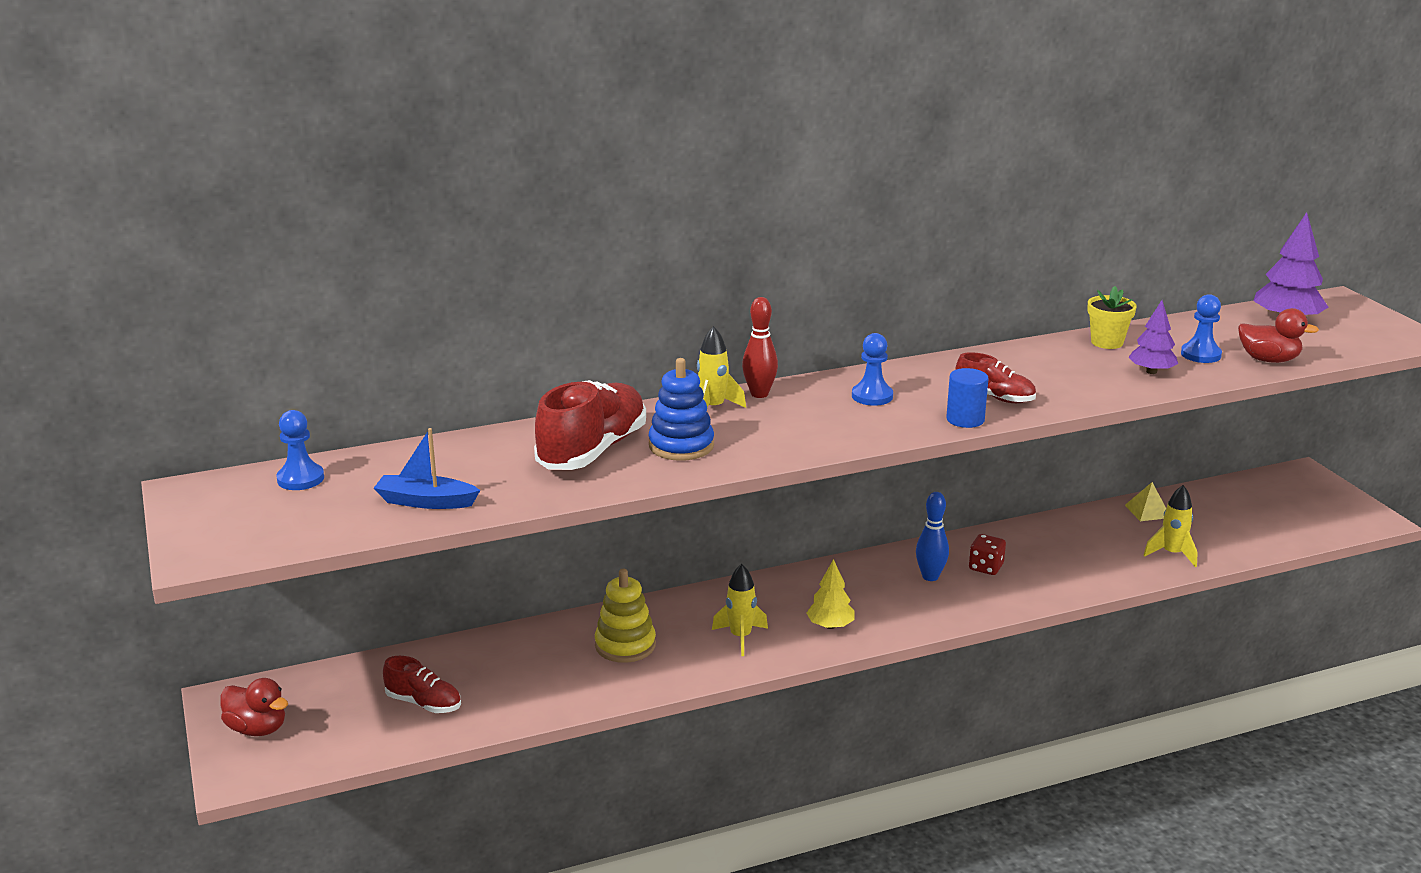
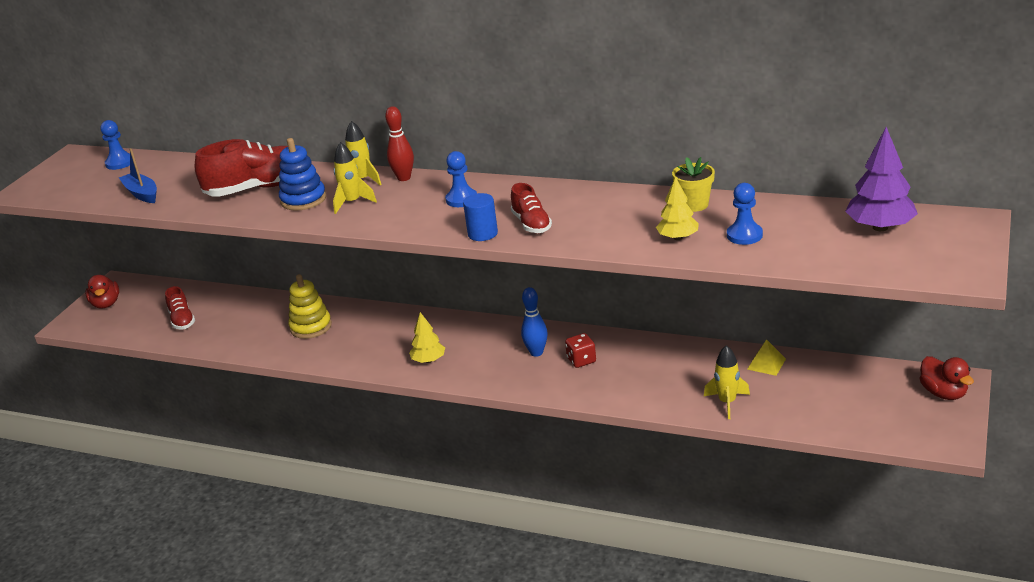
camera: 45 degrees right, 5 degrees up
(740, 637) = (372, 347): yellow rocket -> yellow rocket (352, 202)
(1151, 371) = (678, 238): purple tree -> yellow tree
(1268, 360) = (790, 256): red duck -> red duck (943, 393)

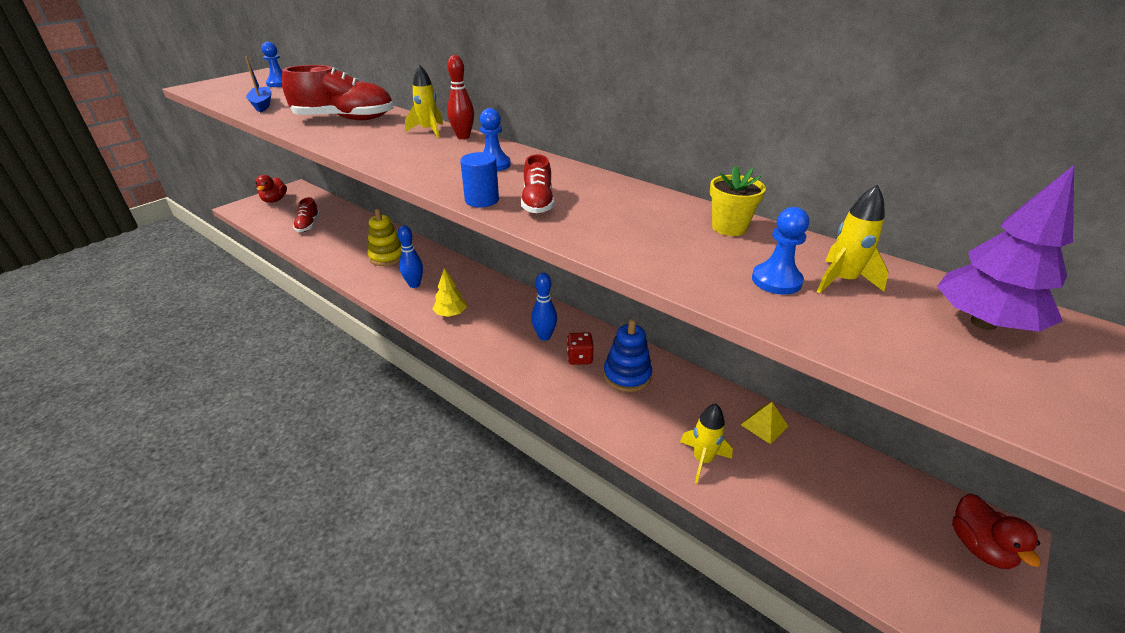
camera: 15 degrees right, 5 degrees up
(303, 199) = (366, 134): blue stacking toy -> blue stacking toy (627, 375)
(352, 202) = (400, 145): yellow rocket -> yellow rocket (842, 281)
(366, 345) = (414, 284): none -> blue bowling pin
(678, 238) = (688, 260): yellow tree -> none

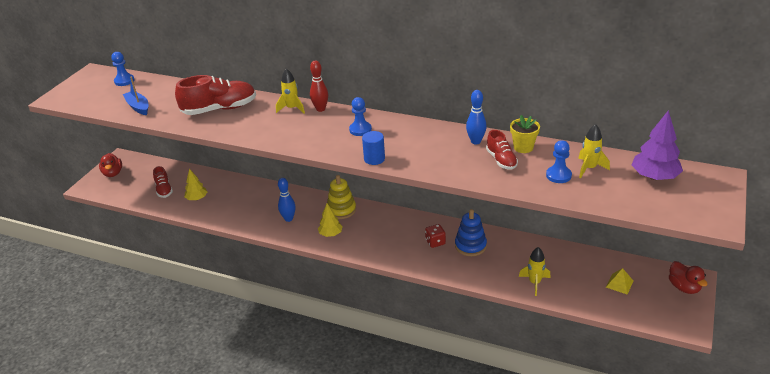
camera: 15 degrees left, 0 degrees up
(333, 241) = (197, 198): none -> yellow tree
(387, 257) = (251, 202): yellow stacking toy -> yellow stacking toy (341, 210)
(537, 203) = (408, 154): red shoe -> red shoe (501, 160)
(544, 336) = (404, 234): blue bowling pin -> blue bowling pin (475, 141)
(764, 425) = (562, 255): yellow pyramid -> yellow pyramid (619, 284)

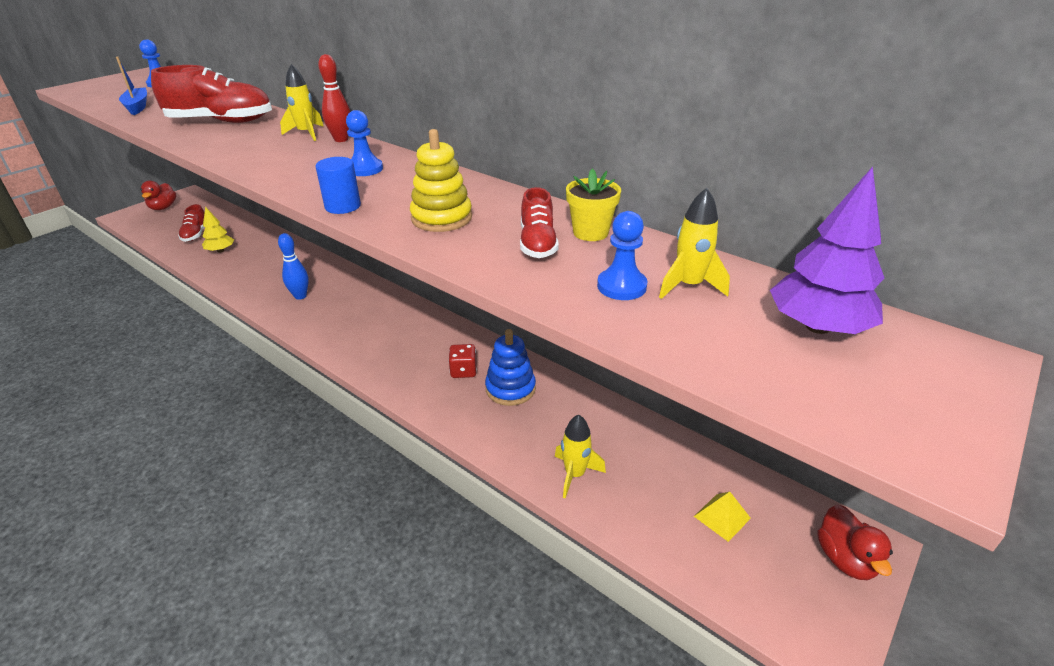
camera: 15 degrees right, 0 degrees up
(330, 234) = (334, 326): yellow tree -> none
(341, 210) = (372, 299): yellow stacking toy -> yellow stacking toy (441, 218)
(475, 141) = (519, 211): blue bowling pin -> none

